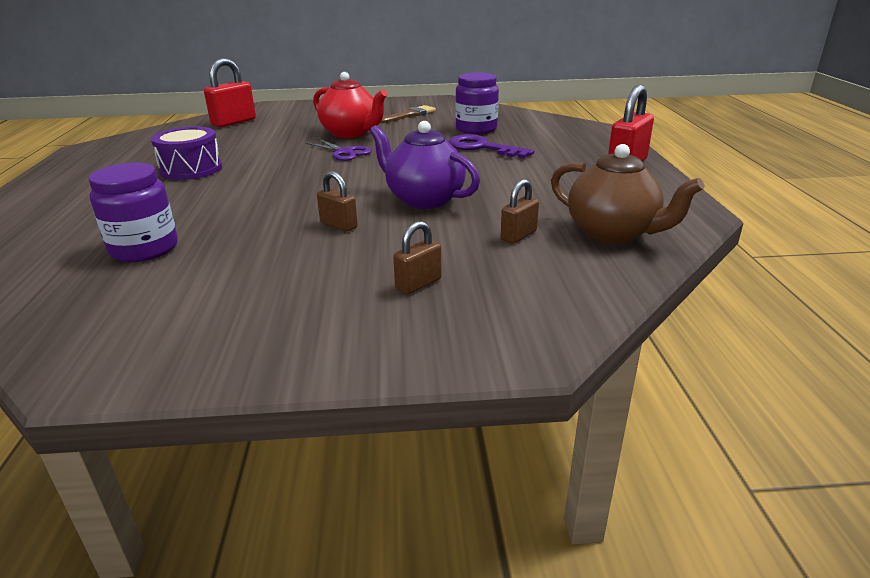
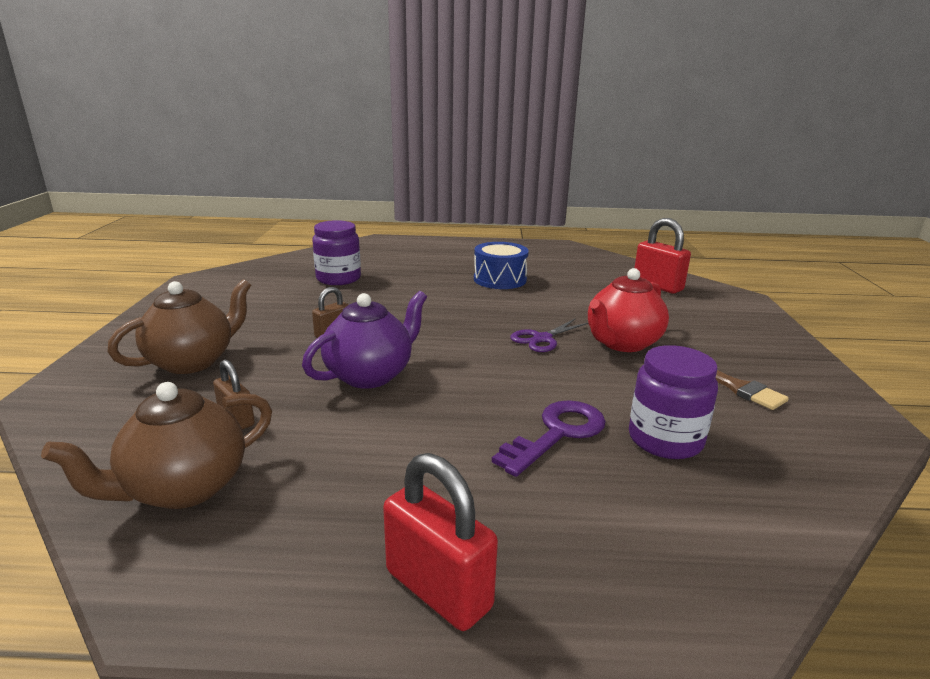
camera: 95 degrees right, 5 degrees down
(191, 169) = (500, 279): purple drum -> blue drum
(418, 284) = (192, 361): brown padlock -> brown teapot

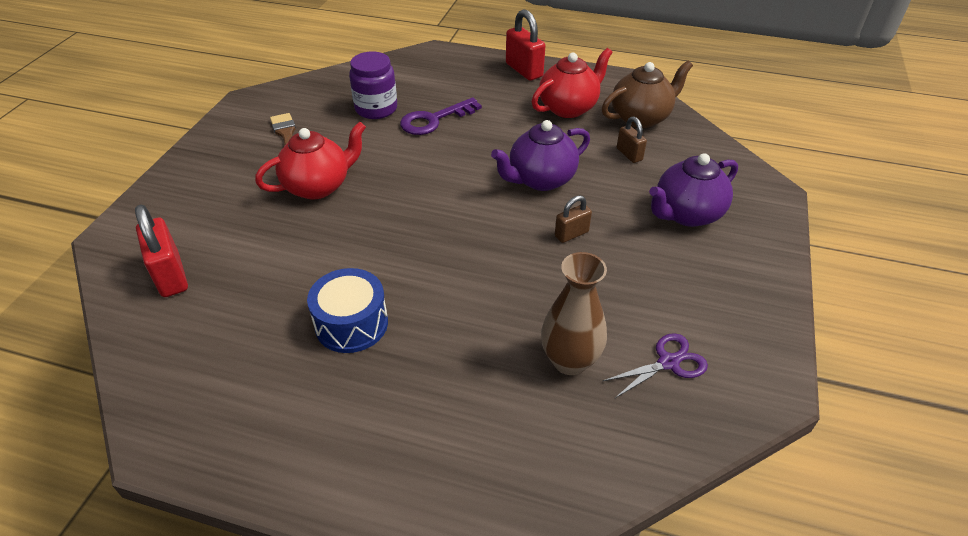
camera: 165 degrees left, 20 degrees up
(192, 361) = (686, 214): brown teapot -> purple teapot
(326, 490) = (568, 108): none -> red teapot
(338, 278) = (569, 361): purple jar -> brown vase
(542, 339) = (382, 201): purple scissors -> purple scissors (668, 362)

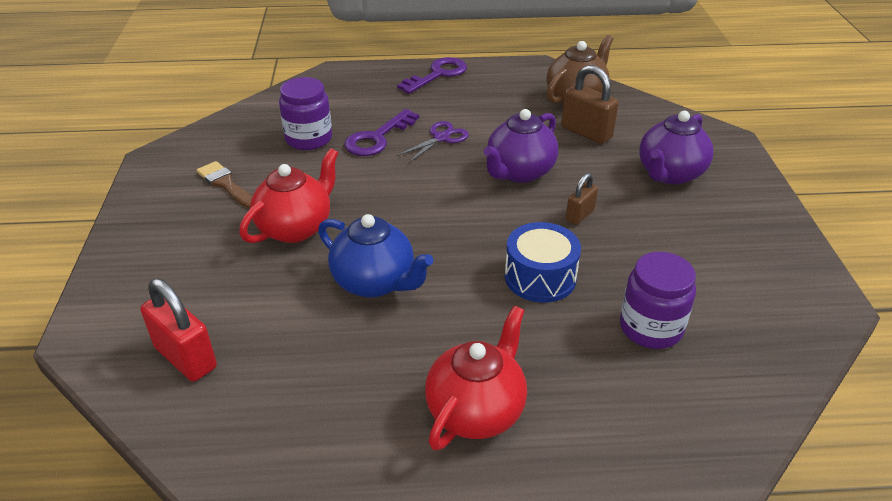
camera: 20 degrees left, 5 degrees down
(351, 324) = (420, 352): blue drum -> blue drum (540, 277)
(352, 251) = (375, 282): none -> blue teapot
(524, 70) = (438, 74): red padlock -> purple key
(568, 108) = (503, 101): red teapot -> red teapot (476, 411)
(569, 361) = (651, 328): brown vase -> purple jar
(629, 154) = (586, 132): brown padlock -> brown padlock, size x1.69
(668, 362) = (735, 305): purple scissors -> purple scissors (441, 138)

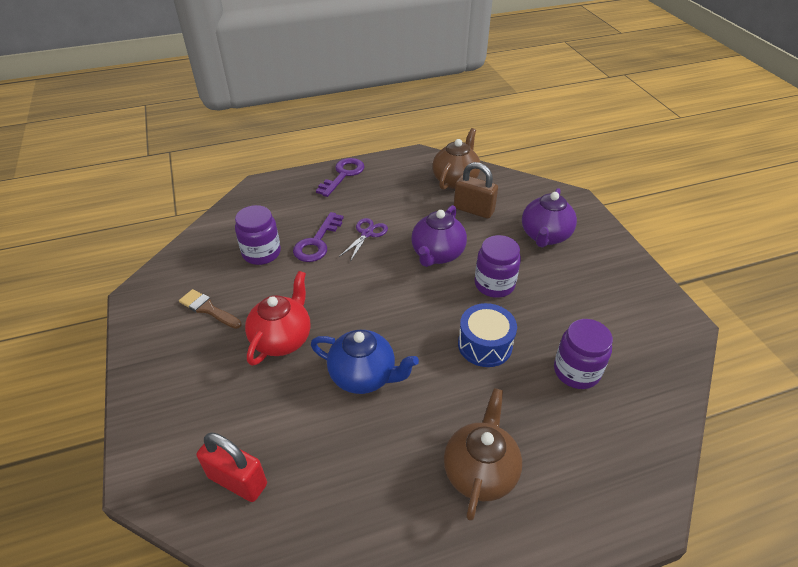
camera: 15 degrees left, 5 degrees up
(476, 411) = (480, 472): red teapot -> brown teapot
(580, 215) = (494, 284): brown padlock -> purple jar

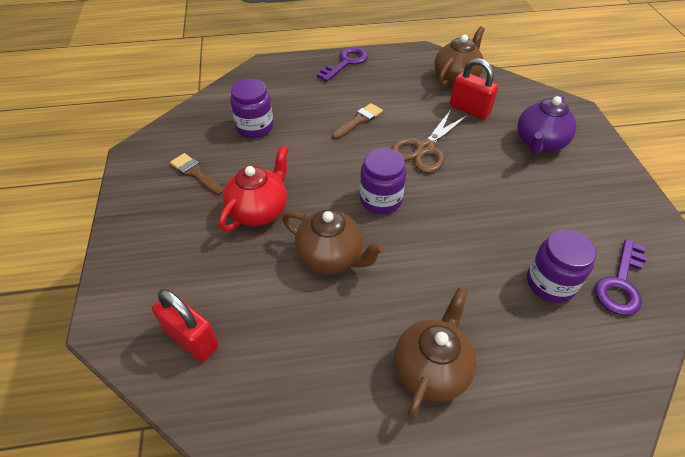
camera: 10 degrees right, 5 degrees up
(317, 242) = (309, 123): purple key -> purple key (620, 283)
(364, 376) = (331, 257): blue teapot -> brown teapot
(367, 234) = (359, 121): purple scissors -> brown brush
(437, 254) = (425, 148): purple teapot -> brown scissors
(473, 210) = (469, 109): brown padlock -> red padlock
(485, 345) = (458, 243): blue drum -> none
(494, 284) = (478, 185): purple jar -> purple jar (381, 200)

